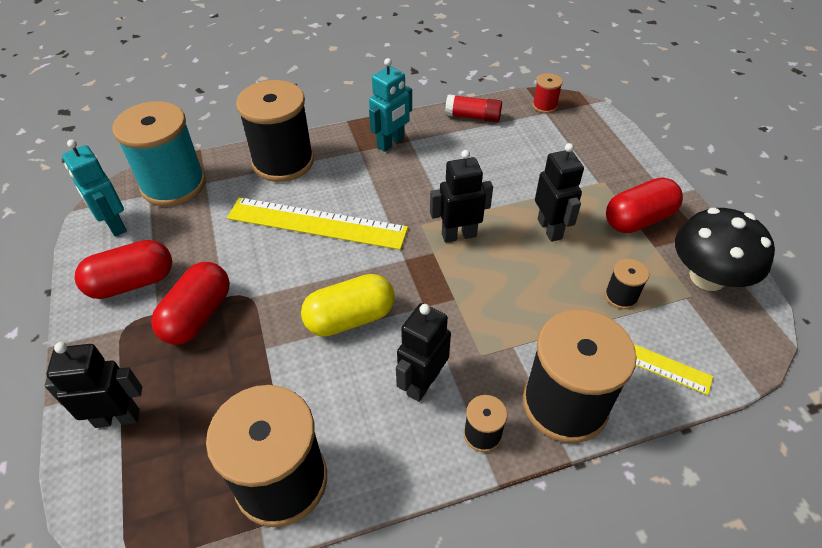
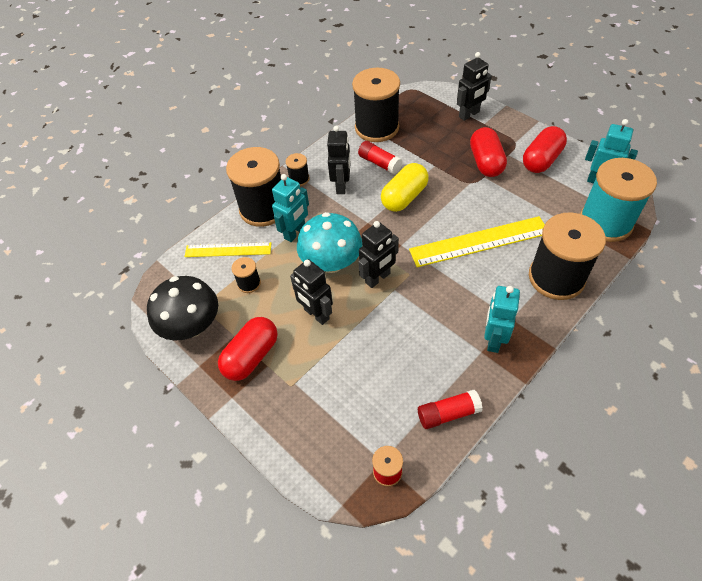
camera: 155 degrees right, 5 degrees up
(337, 395) = (379, 163): none -> red glue stick
(502, 275) = (331, 262): none -> turquoise mushroom
(532, 338) = (295, 233): none -> turquoise robot

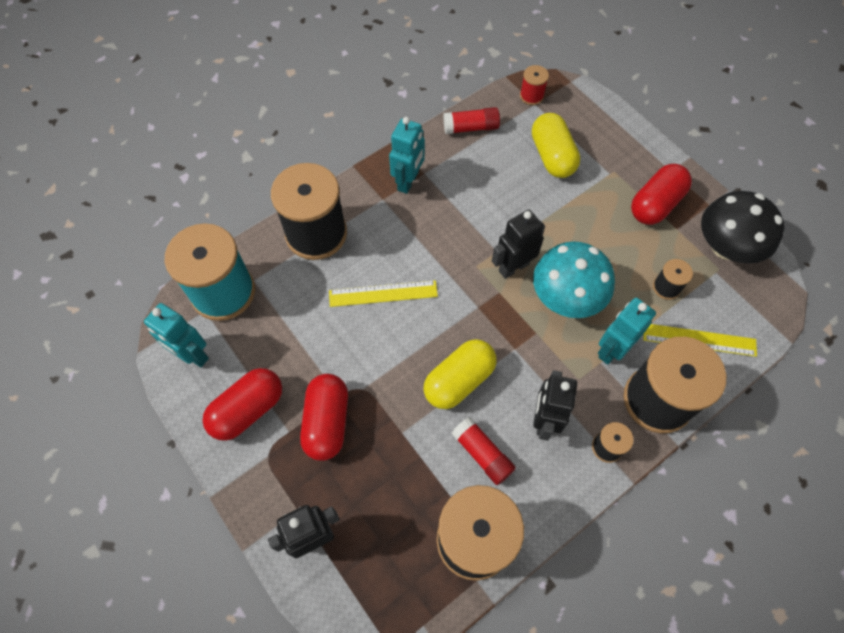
camera: 175 degrees left, 10 degrees up
(316, 314) = (587, 237): black robot -> none
(355, 393) = (552, 156): none -> yellow capsule
(479, 241) = (383, 294): yellow ruler -> yellow ruler, size x0.63

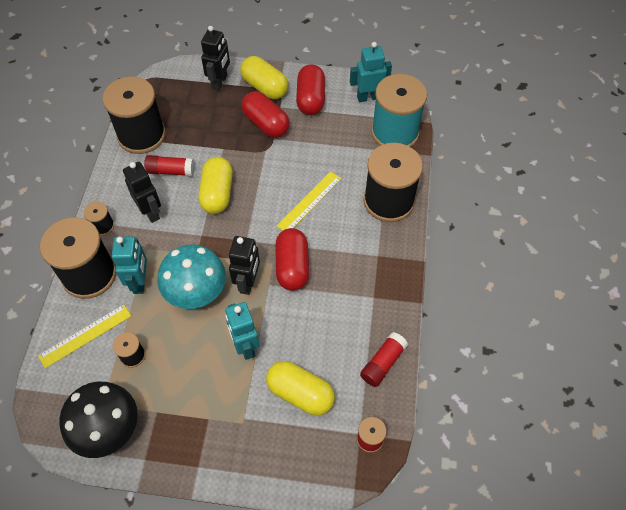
camera: 135 degrees right, 5 degrees down
(274, 476) = (265, 87): none -> yellow capsule
(408, 181) = (376, 281): turquoise robot -> turquoise robot (245, 346)
(655, 204) = (187, 420): red capsule -> red capsule (292, 267)

